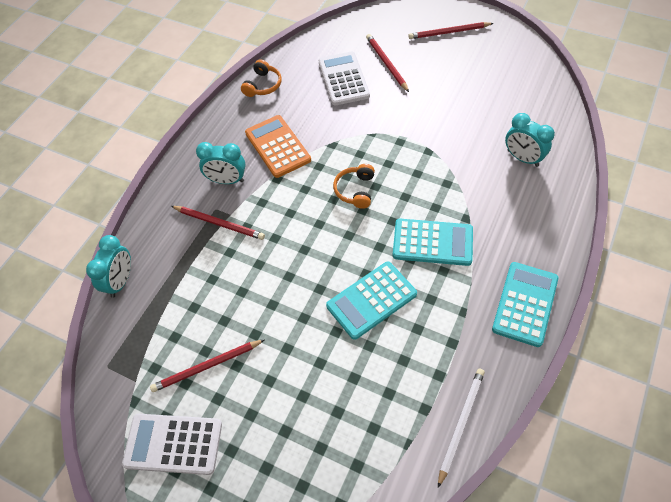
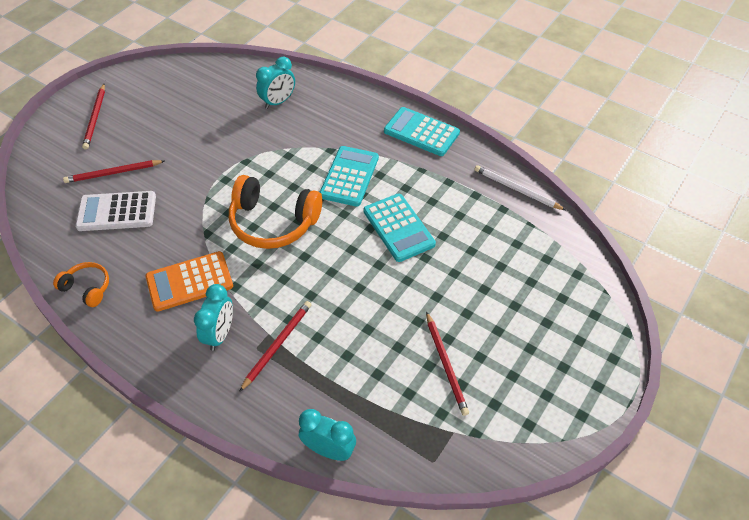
camera: 85 degrees left, 5 degrees down
(173, 444) = (521, 397): white calculator -> none
(355, 190) = (273, 222): orange headphones -> orange headphones, size x1.91

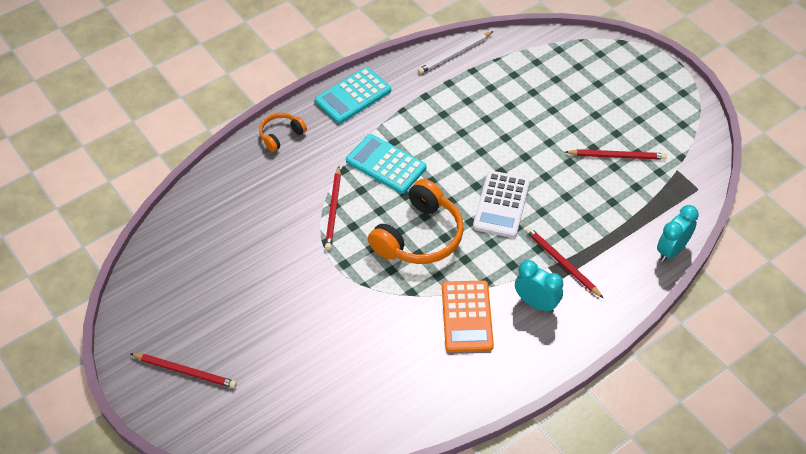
camera: 70 degrees left, 0 degrees up
(87, 288) = (442, 405): orange headphones -> orange headphones (281, 135)
(113, 173) = (287, 364): red pencil -> red pencil (333, 210)
(117, 212) = (348, 367): white calculator -> white calculator (501, 204)
(278, 102) = (250, 196): turquoise clock -> none
(398, 228) = (464, 146): turquoise calculator -> none

